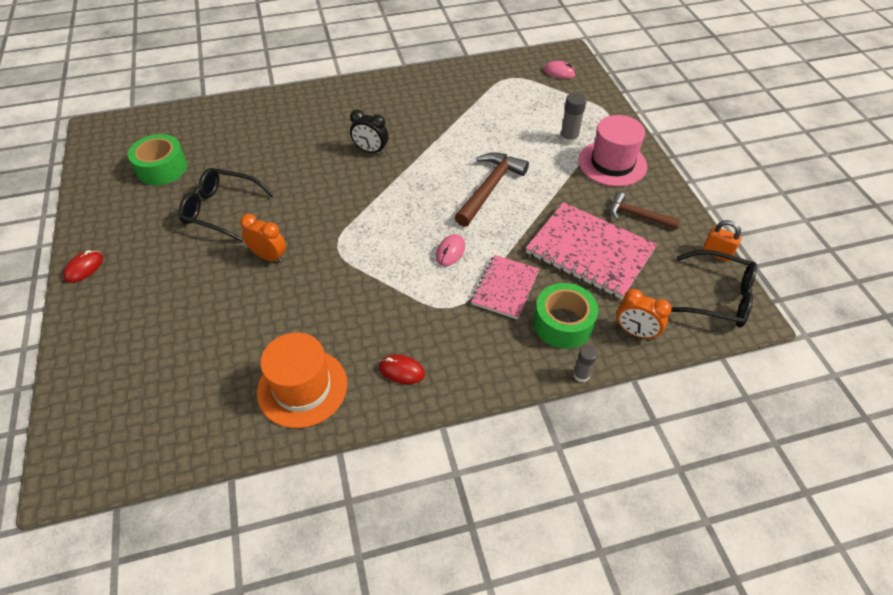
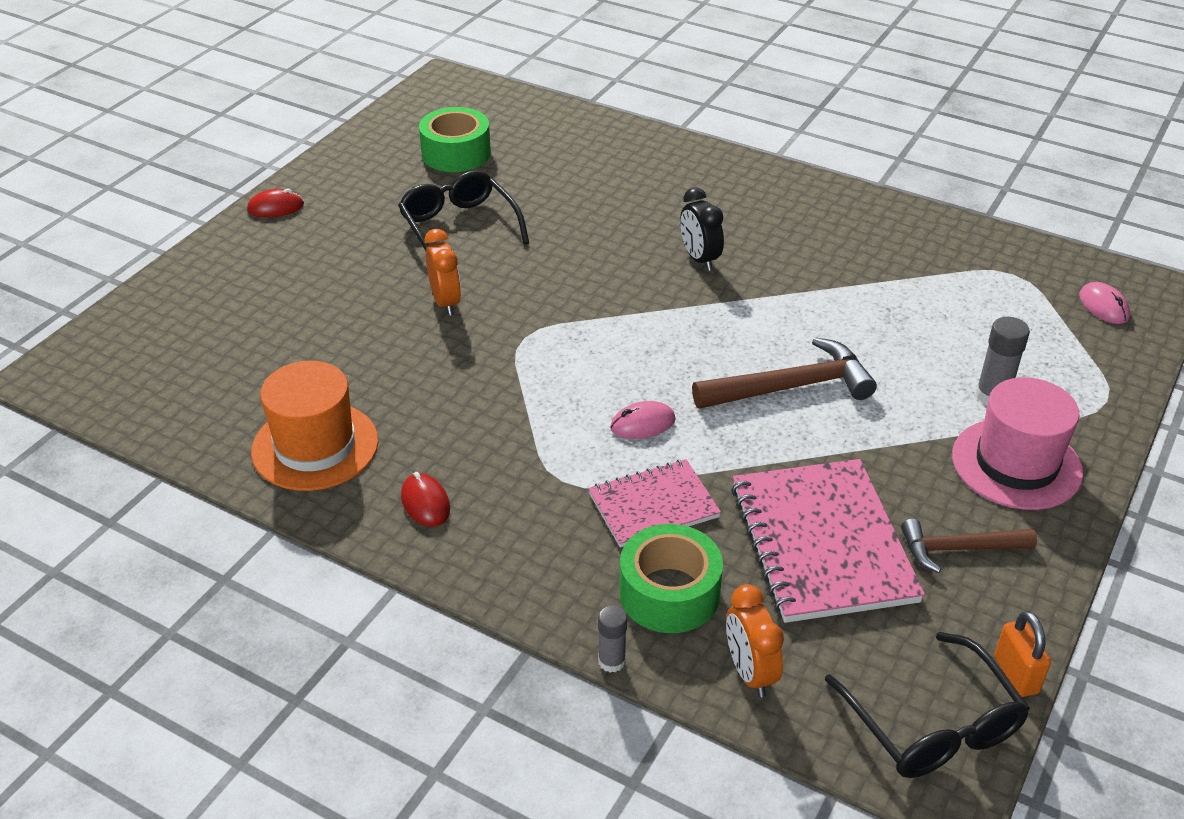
camera: 45 degrees right, 10 degrees down
(637, 216) = (958, 549): brown hammer -> brown hammer turned 75 degrees counterclockwise

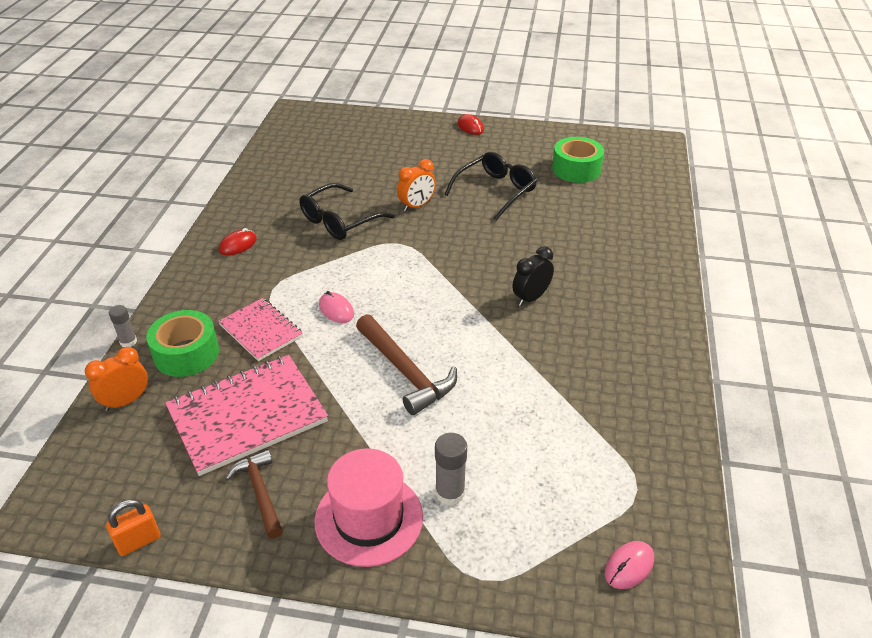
camera: 70 degrees right, 0 degrees up
(315, 446) = (270, 198): orange hat -> none
(933, 725) = (89, 499): black glasses -> black glasses (339, 221)

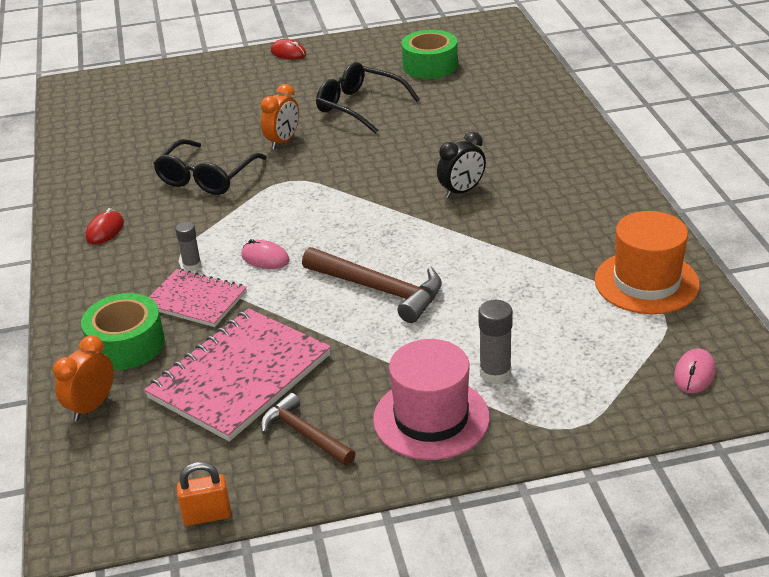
camera: 20 degrees left, 5 degrees down
(128, 342) = (48, 354): grey glue stick -> grey glue stick (192, 265)
(138, 541) = (207, 515): orange padlock -> orange padlock turned 45 degrees clockwise
(496, 191) = (359, 106): black glasses -> black glasses turned 75 degrees counterclockwise
(531, 298) = (462, 191): black clock -> black clock turned 150 degrees counterclockwise
(640, 448) = (646, 282): none -> orange hat

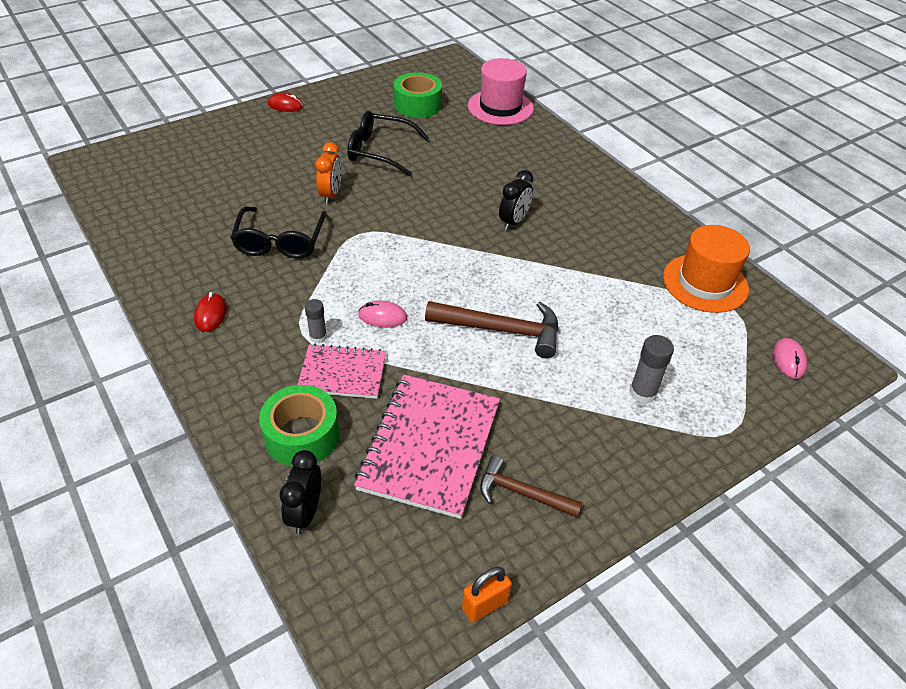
camera: 25 degrees left, 10 degrees up
(92, 406) = (305, 513): orange clock -> black clock
(431, 418) = (618, 450): pink hat -> pink hat (500, 107)

